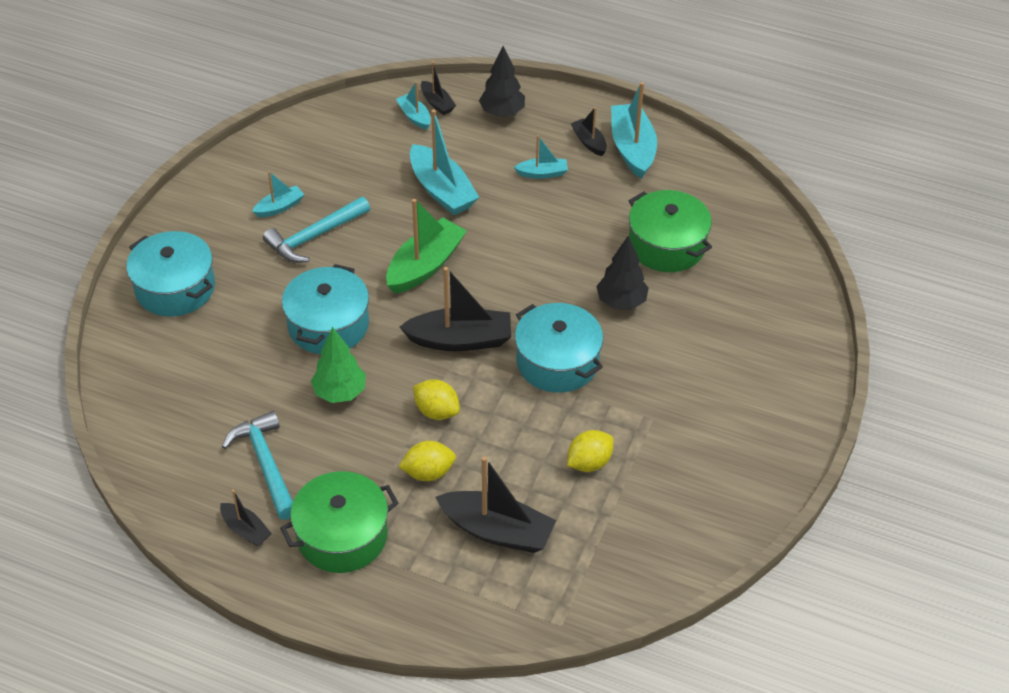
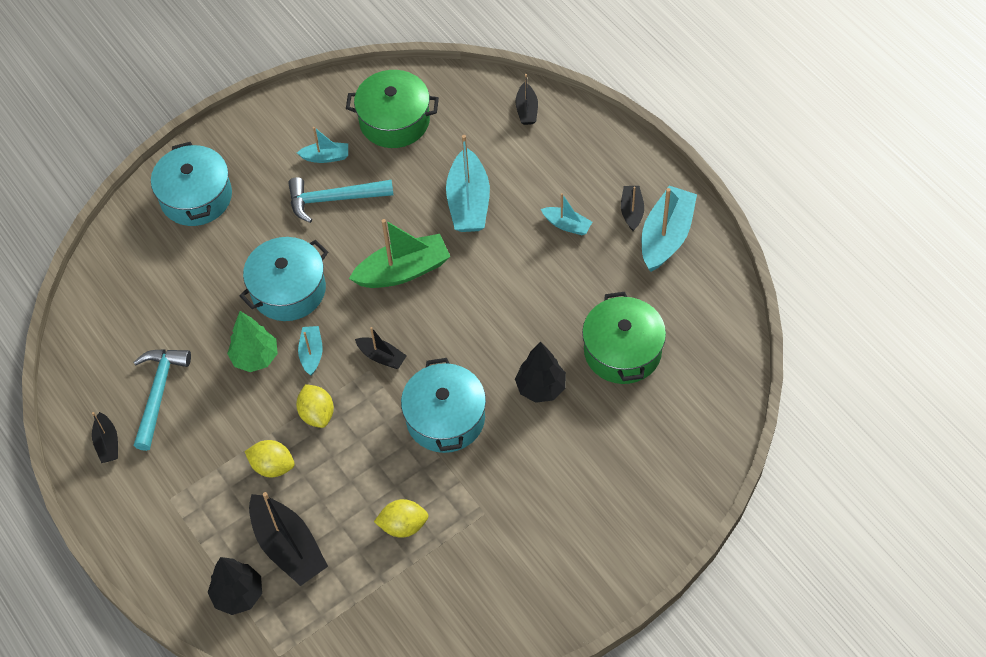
camera: 35 degrees right, 10 degrees up
(342, 535) = (172, 486): green pot -> green pot (394, 120)
(414, 116) = (498, 115): turquoise boat -> turquoise boat (311, 353)
(460, 340) = (381, 357): black boat -> black boat, size x0.53
(502, 113) = (577, 145): black tree -> black tree (238, 595)

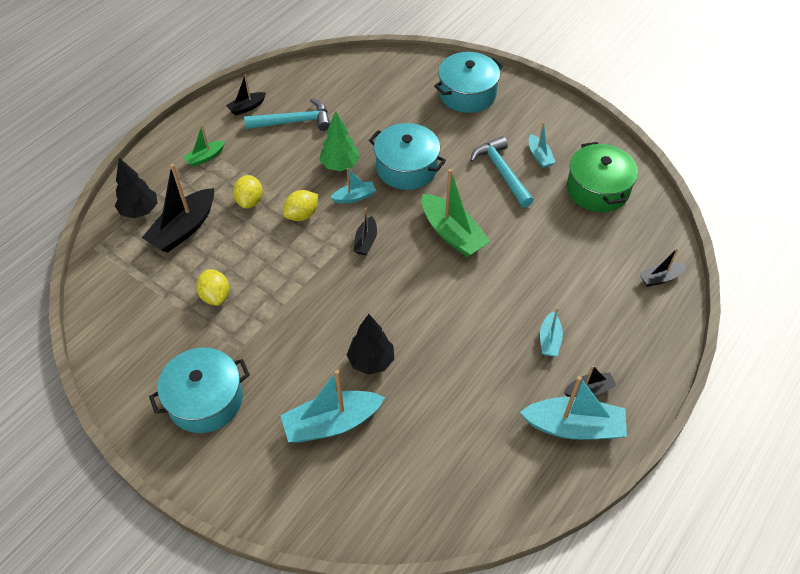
camera: 70 degrees right, 5 degrees down
(177, 506) = (205, 157): none -> green boat
(445, 418) = (321, 299): turquoise pot -> turquoise pot (205, 400)
(468, 202) = (540, 260): turquoise boat -> turquoise boat (331, 423)
(622, 351) = (431, 418): green pot -> none

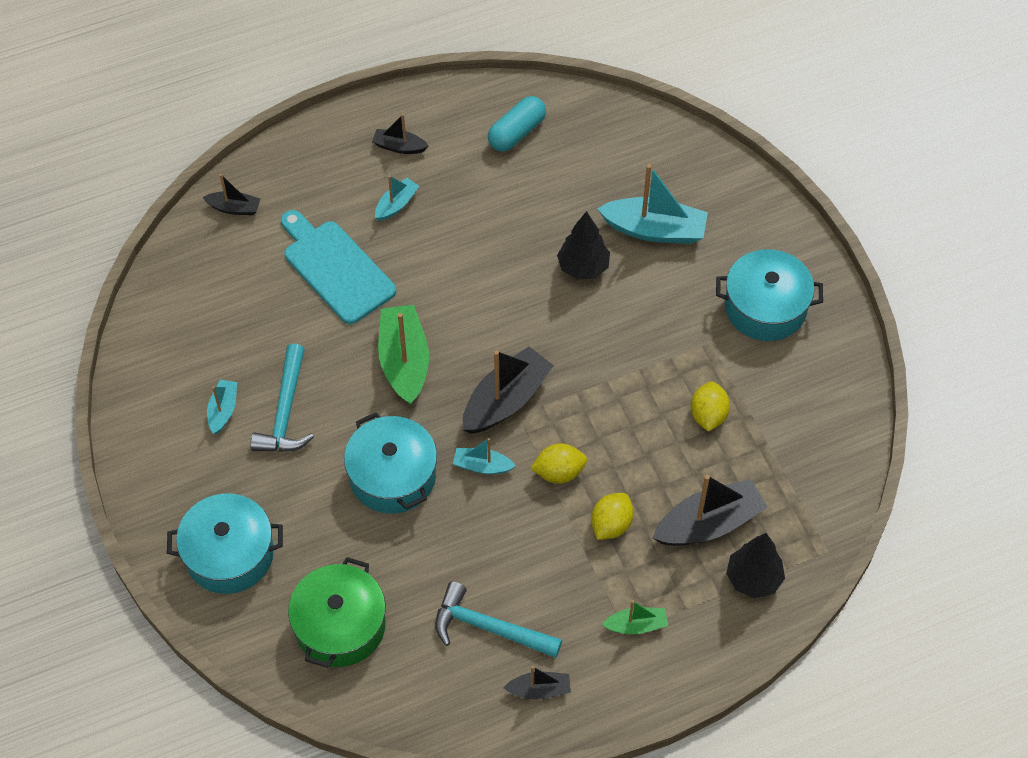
camera: 150 degrees left, 5 degrees up
(340, 165) = (471, 522): green tree -> none
(366, 241) = (506, 400): black boat -> black boat, size x1.88
(505, 456) = (516, 132): none -> turquoise capsule
(550, 271) = (335, 268): none -> turquoise cutting board
(574, 427) = (439, 126): turquoise boat -> none
(597, 189) = (198, 334): green pot -> green pot (340, 625)

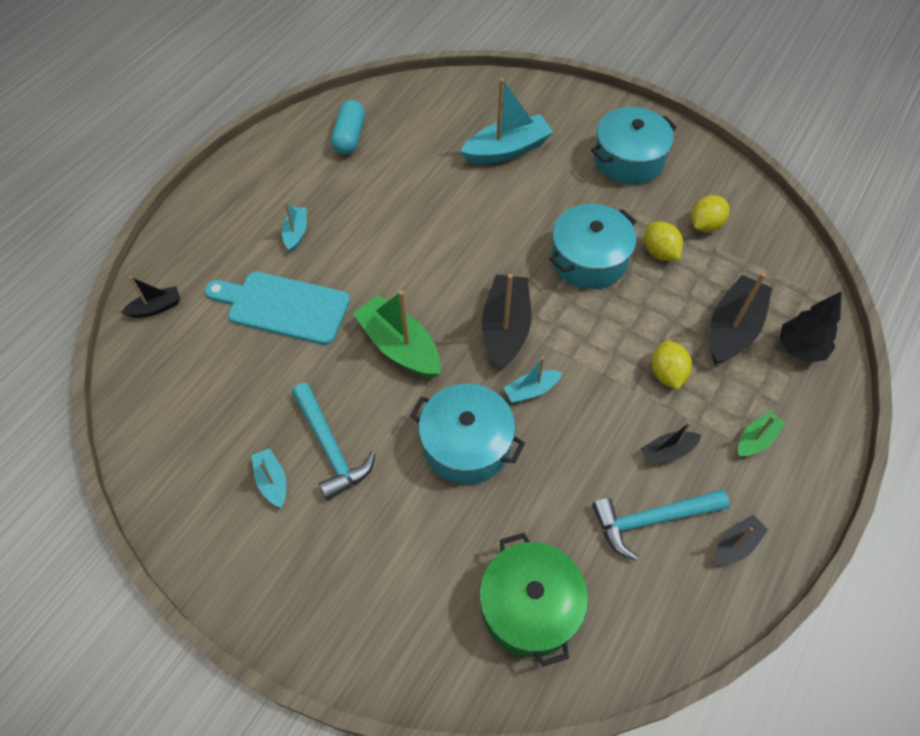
camera: 35 degrees left, 0 degrees up
(229, 554) = (378, 609): turquoise pot -> turquoise pot (589, 259)
(399, 147) = (264, 191): black boat -> black boat (667, 452)
(559, 472) = (593, 358): yellow lemon -> yellow lemon (705, 225)
(583, 267) = (479, 201): black tree -> none

